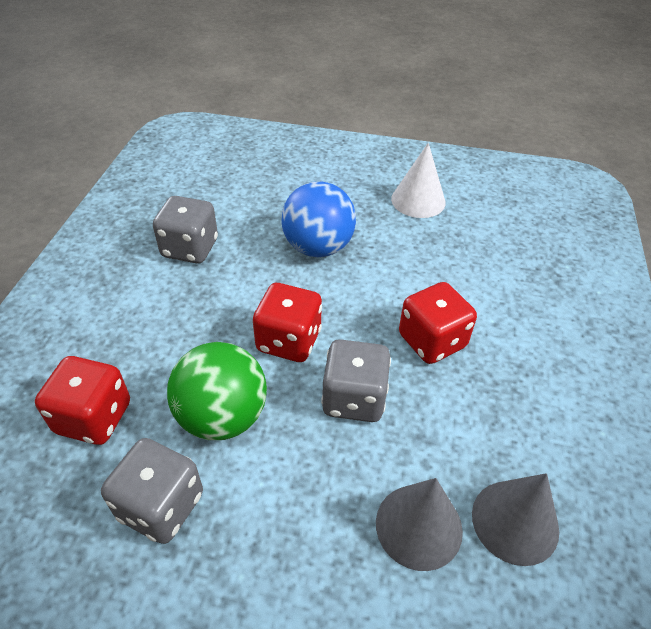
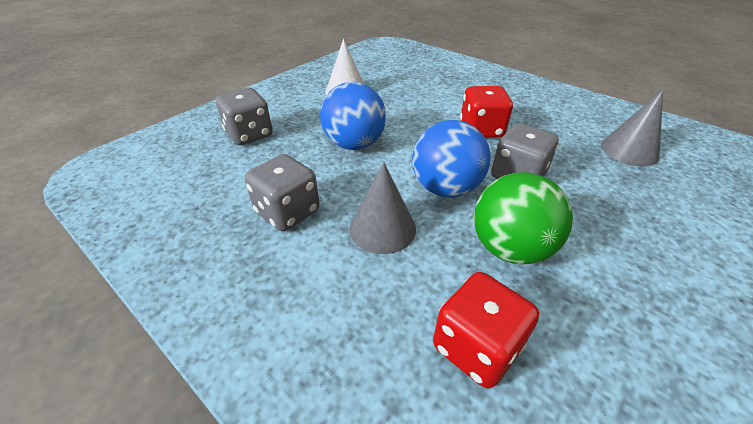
camera: 60 degrees left, 5 degrees down
(161, 506) = (598, 316): grey dice -> grey dice (249, 134)
(289, 341) = (445, 188): red dice -> blue ball
(419, 526) = (630, 184): grey cone -> grey cone (382, 228)

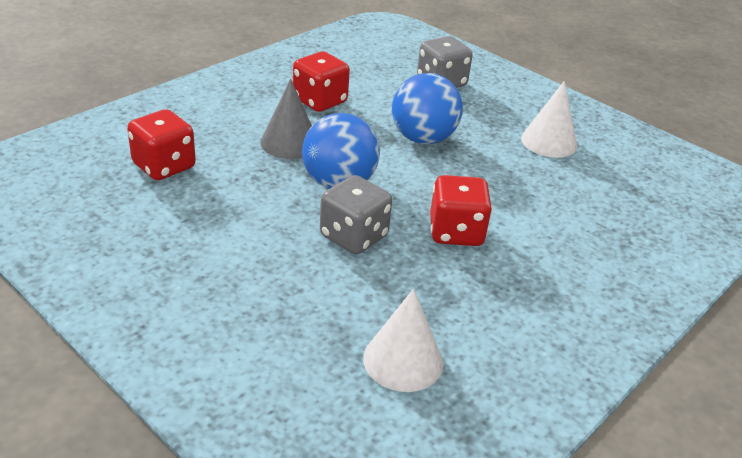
camera: 90 degrees right, 5 degrees down
(287, 212) = (320, 101): grey dice -> red dice
(509, 248) = (248, 203): green ball -> none
(629, 150) = (403, 360): grey cone -> white cone

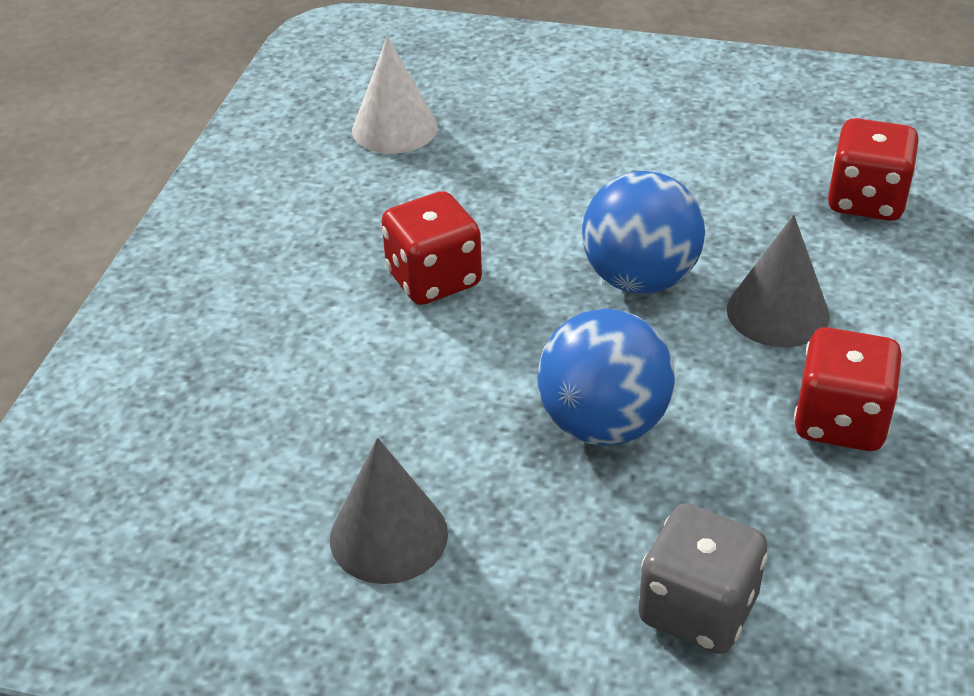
camera: 155 degrees right, 5 degrees up
(353, 236) = (550, 218): grey dice -> none
(549, 142) = (388, 536): white cone -> grey cone

